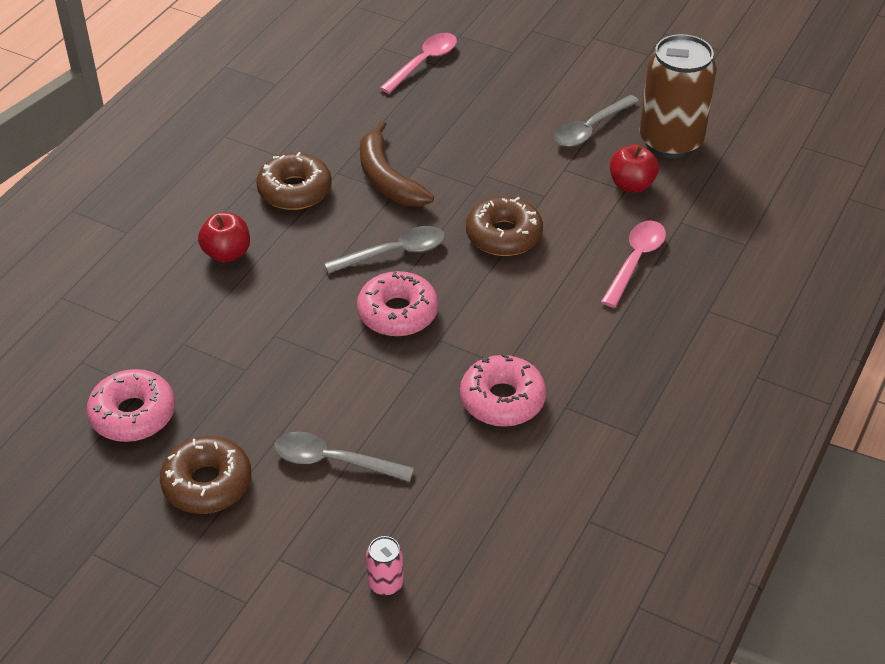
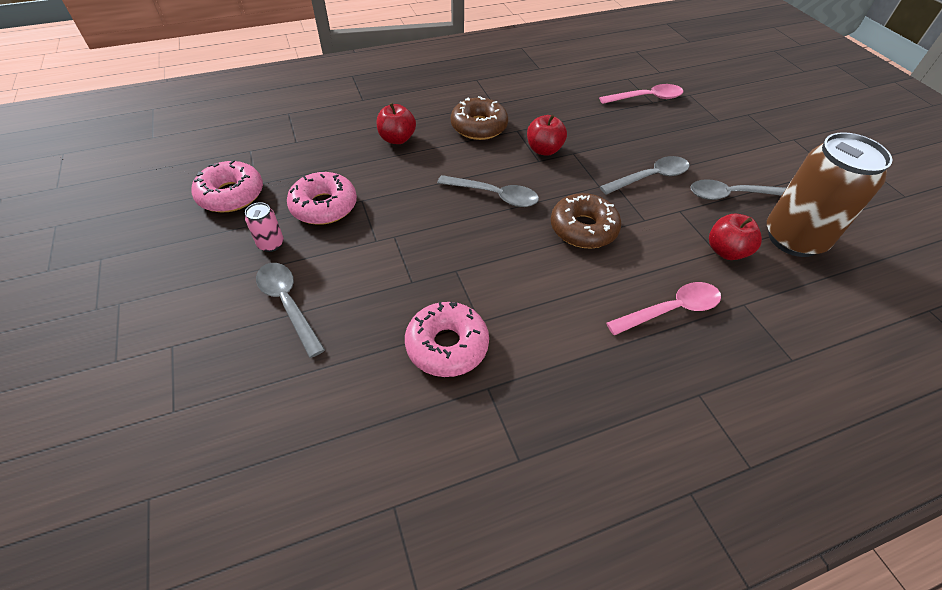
camera: 40 degrees right, 5 degrees up
(207, 483) = (206, 263): brown donut -> none
(385, 583) = (199, 424): pink can -> pink can (271, 244)
(387, 178) = (544, 150): brown banana -> red apple
(397, 313) = (450, 234): pink donut -> pink donut (324, 206)
(510, 151) = (650, 177): none -> grey spoon

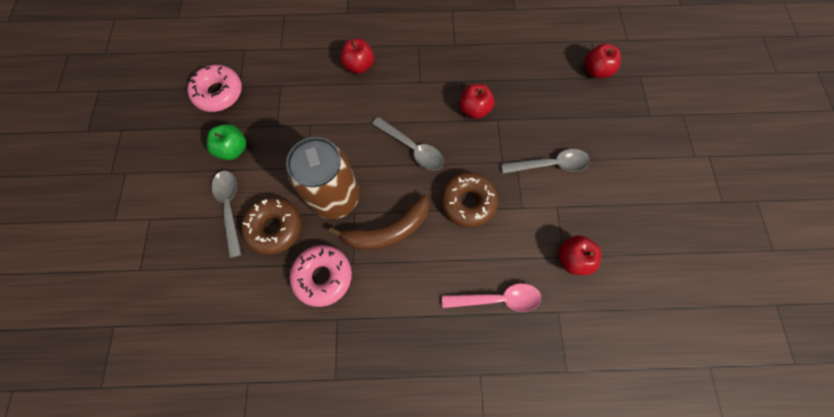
camera: 20 degrees right, 20 degrees up
(271, 244) = (233, 149): pink can -> green apple
(324, 206) = (281, 123): pink donut -> none
(479, 127) = (430, 69): brown donut -> brown donut (275, 228)
(506, 277) = (388, 230): none -> brown banana
(646, 98) = (596, 71): pink spoon -> red apple
(730, 195) = (610, 203): grey spoon -> none
(793, 239) = (638, 264): brown can -> brown can (335, 197)

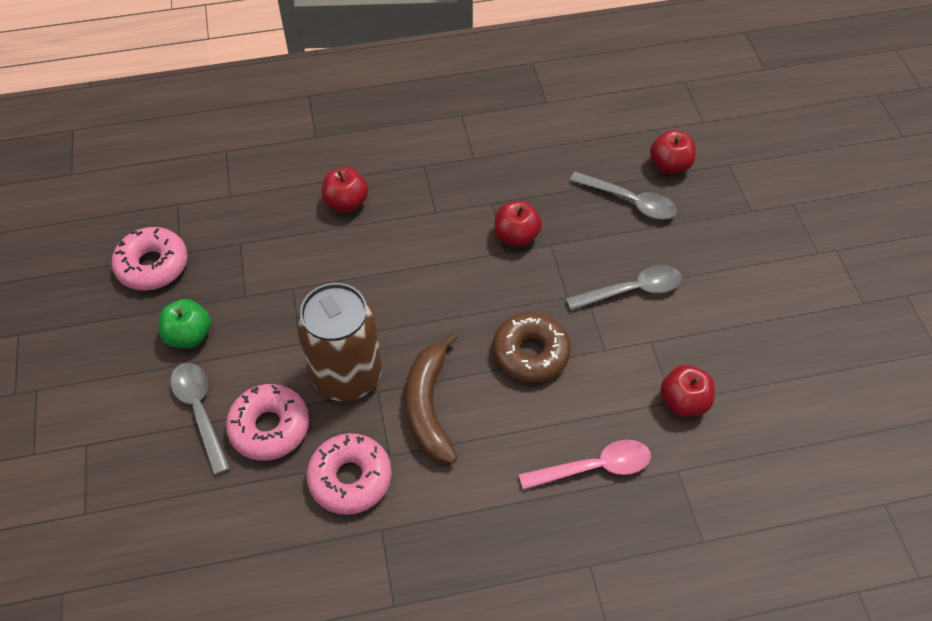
camera: 10 degrees left, 15 degrees down
(275, 228) = (269, 427): brown donut -> pink donut
(388, 230) = (429, 406): brown banana -> brown banana turned 120 degrees clockwise
(412, 148) = (441, 297): grey spoon -> grey spoon (629, 201)

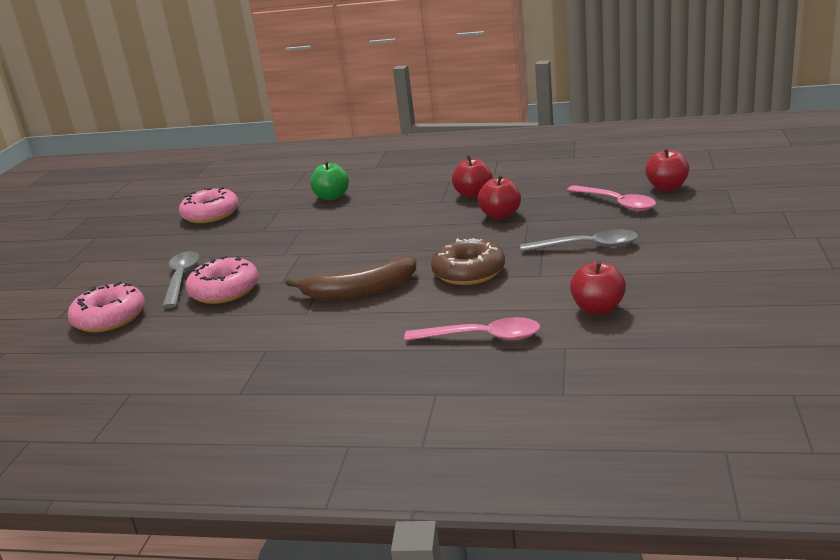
camera: 25 degrees right, 30 degrees down
(189, 335) = (207, 245): green apple -> green apple (332, 197)
(346, 203) = (374, 195): red apple -> red apple (473, 194)
(347, 375) = (306, 271): brown can -> none
(350, 478) = (263, 321): pink donut -> pink donut (110, 318)
(429, 406) = (359, 291): brown banana -> brown banana turned 120 degrees counterclockwise
(629, 201) = (616, 203): grey spoon -> pink spoon

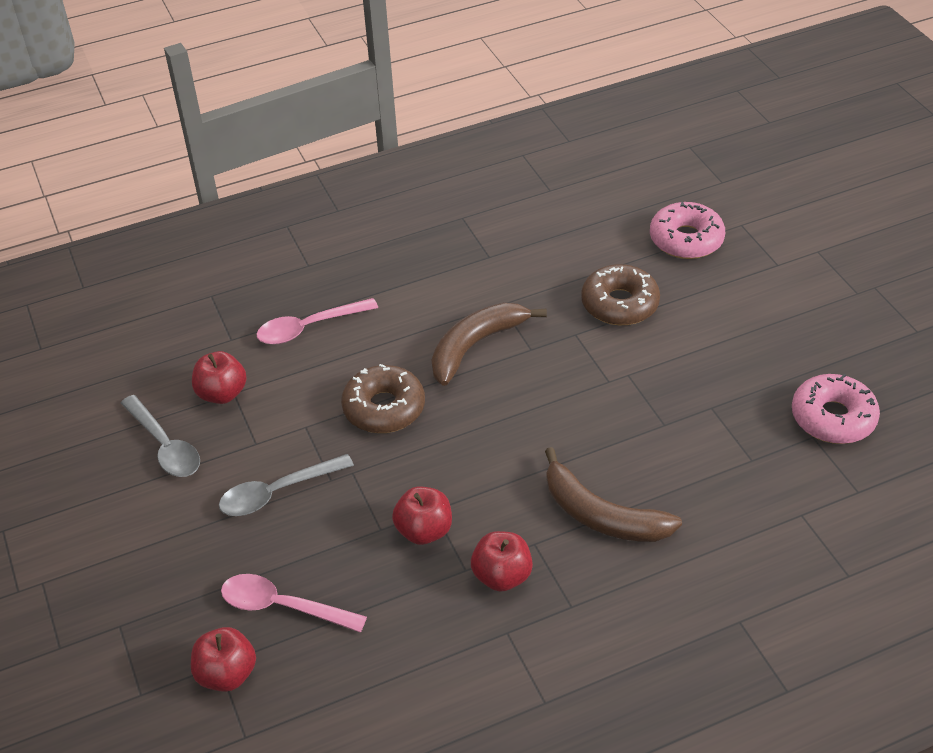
camera: 145 degrees right, 20 degrees up
(181, 279) = (692, 304): grey spoon -> grey spoon (165, 446)
(224, 290) = (619, 304): pink donut -> brown donut
(332, 197) = (709, 510): green apple -> none
(390, 204) = (601, 515): none -> brown banana

